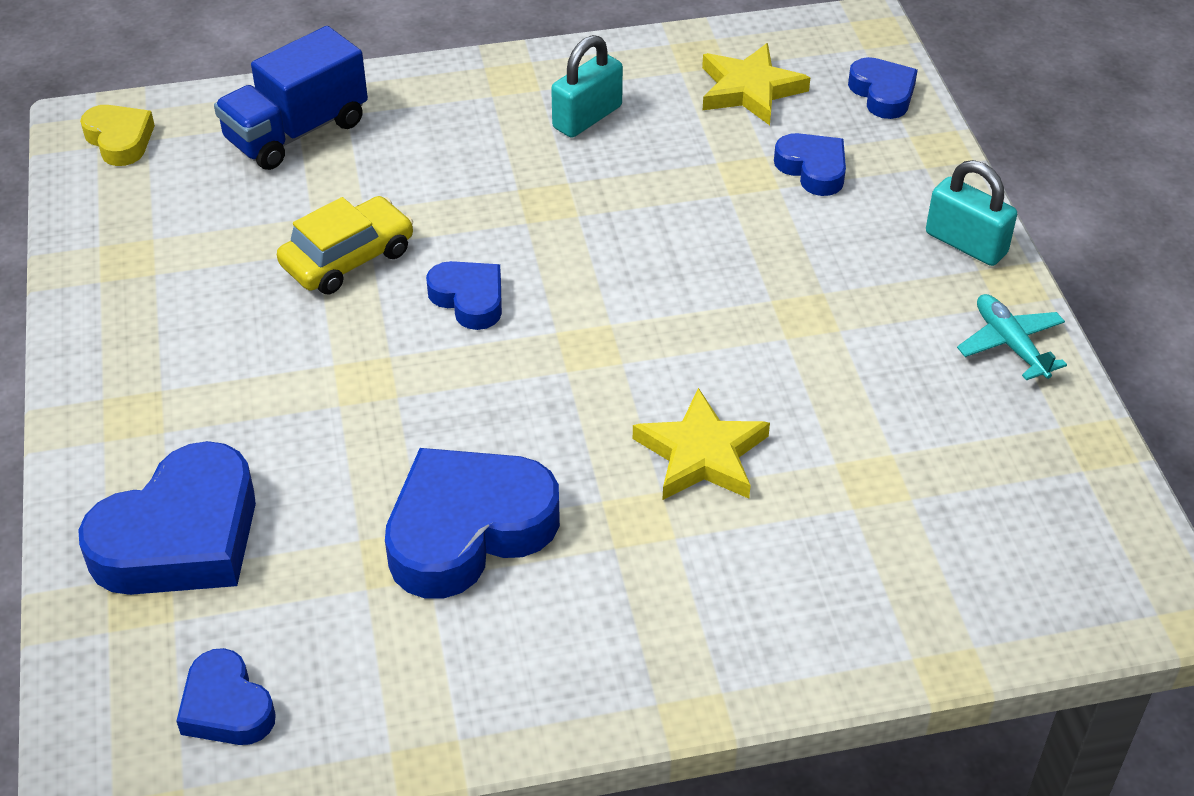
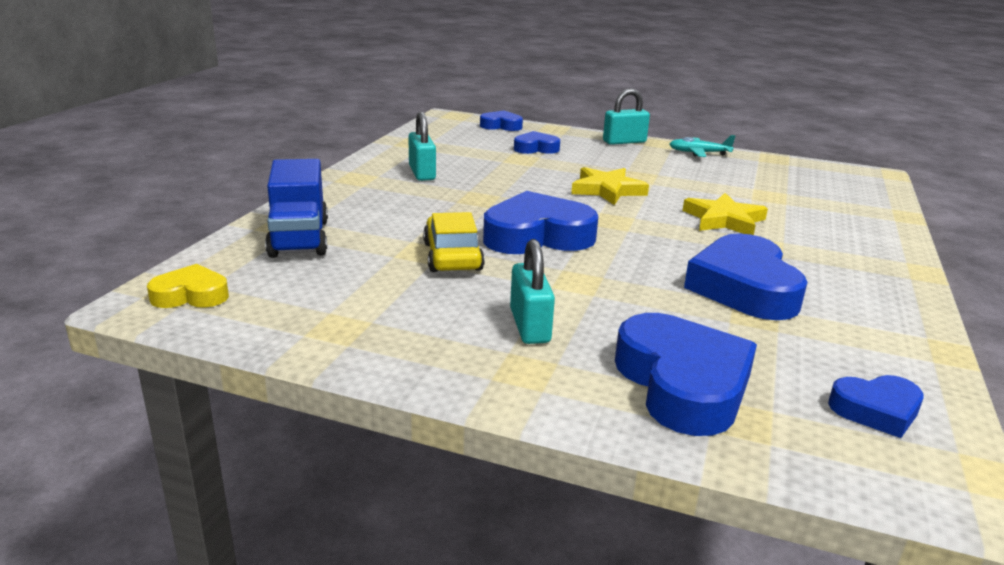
camera: 60 degrees left, 20 degrees down
(225, 383) = (529, 326): none -> turquoise padlock
(469, 299) = (537, 236): blue heart -> blue heart, size x1.85
(749, 90) = (458, 142): yellow star -> yellow star (607, 190)

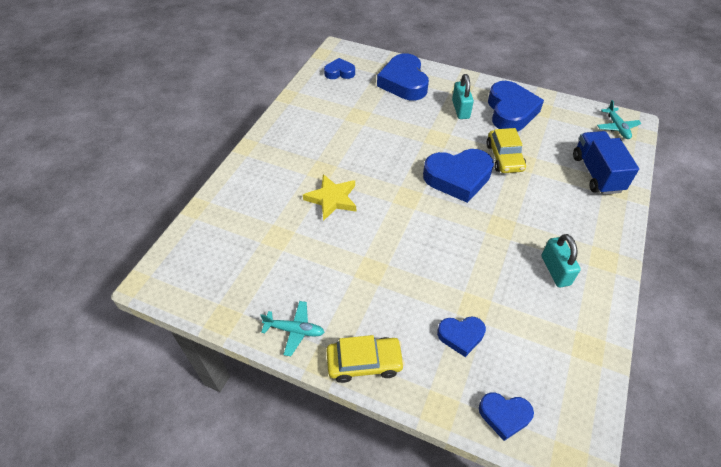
camera: 175 degrees left, 25 degrees up
(191, 295) = (617, 127): yellow heart -> turquoise plane
(607, 190) = (404, 242): yellow star -> none
(624, 142) = (364, 362): turquoise padlock -> yellow car
(743, 288) = (354, 133): blue heart -> blue heart (510, 111)

